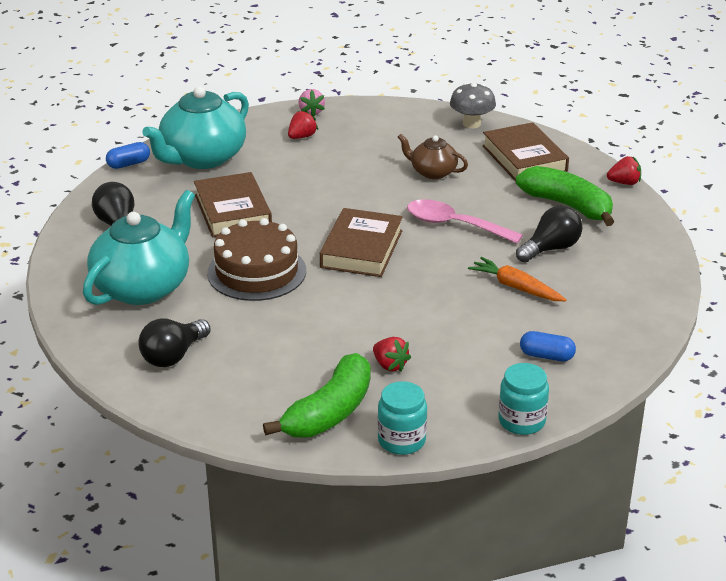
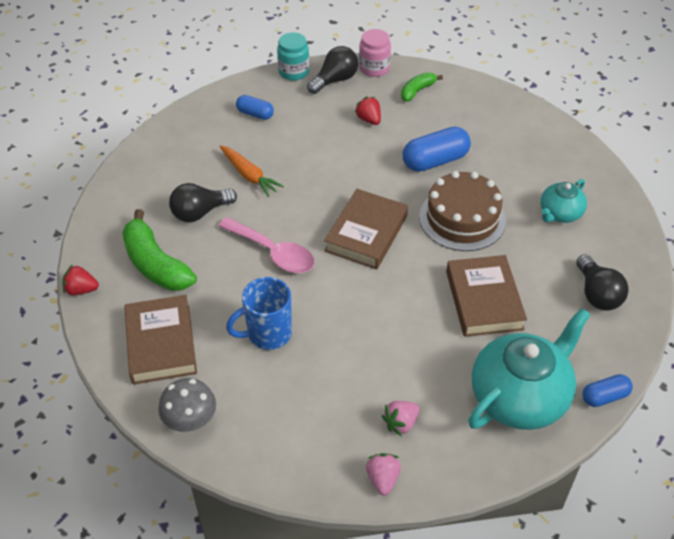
camera: 170 degrees left, 15 degrees up
(143, 287) = (560, 213): turquoise teapot -> turquoise teapot, size x0.53
(173, 356) = (527, 145): black light bulb -> black light bulb (335, 80)
(293, 325) = (435, 161): none -> blue capsule
(302, 137) = (401, 423): red strawberry -> pink strawberry
(329, 412) = (417, 91): green banana -> green banana, size x0.55
(401, 440) = (374, 68): turquoise jar -> pink jar
(432, 172) = (268, 334): brown teapot -> blue mug

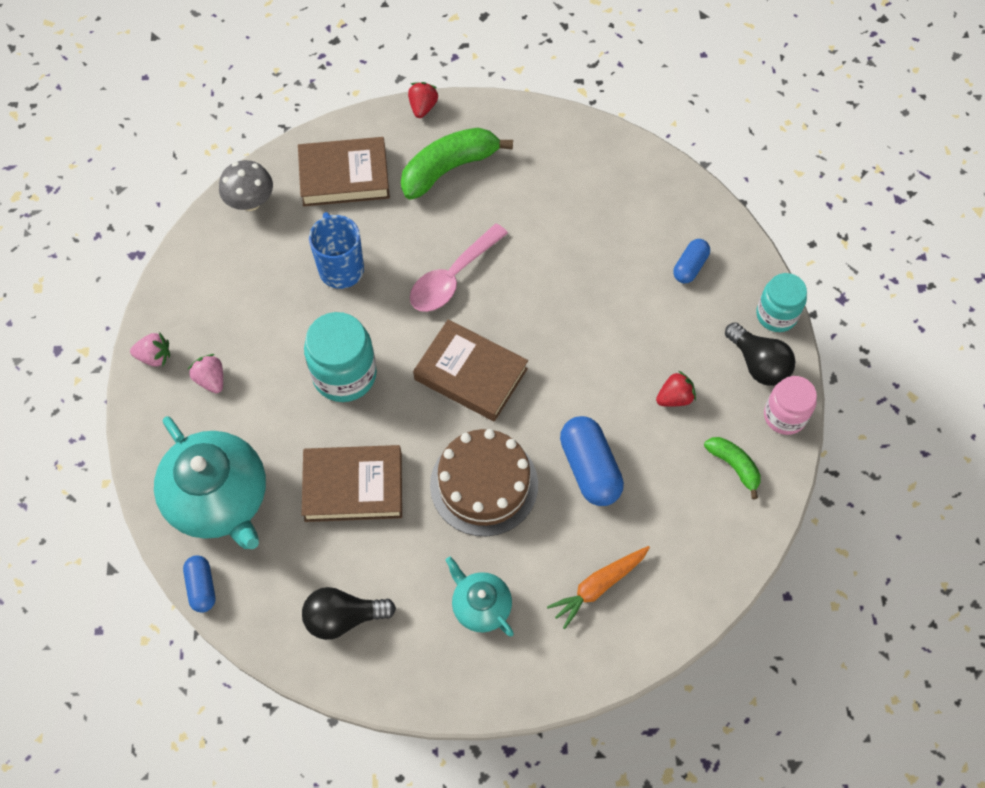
camera: 95 degrees right, 15 degrees up
(200, 212) = (521, 208): black light bulb -> none
(249, 175) = (577, 257): orange carrot -> orange carrot (598, 587)
(379, 318) = (344, 374): none -> turquoise jar

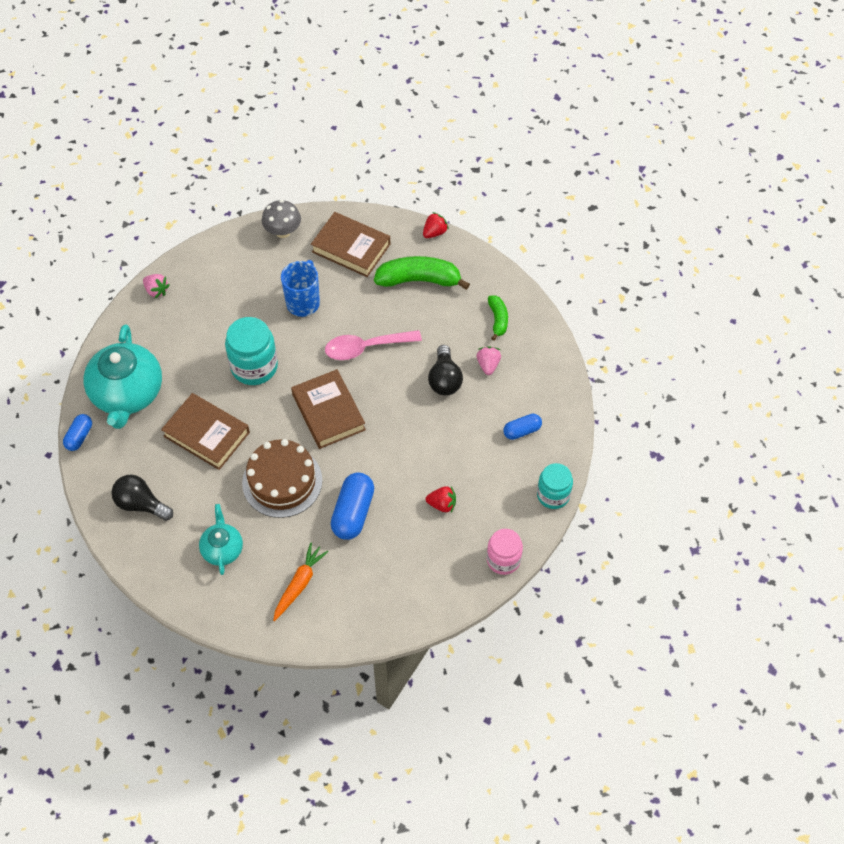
camera: 35 degrees right, 5 degrees down
(211, 380) = (177, 323): pink strawberry -> pink strawberry (488, 365)
(598, 587) = (299, 584): orange carrot -> orange carrot turned 120 degrees clockwise
(734, 466) = (444, 569): green banana -> green banana (498, 320)
(758, 364) = (514, 517): black light bulb -> black light bulb (444, 379)

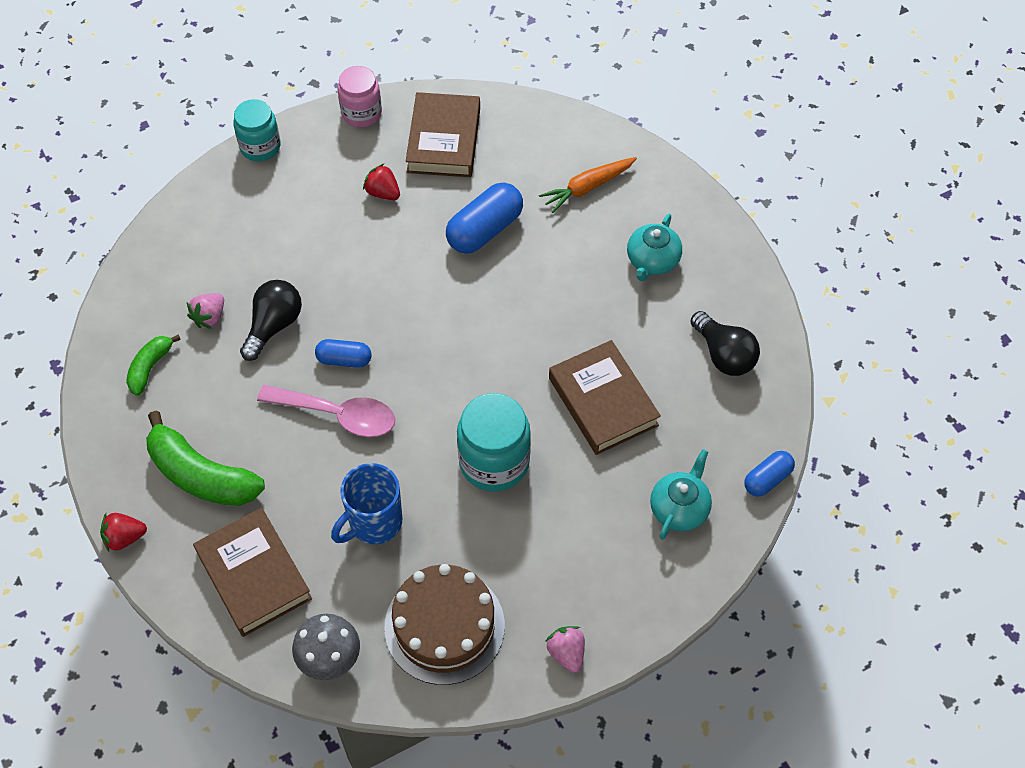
camera: 150 degrees left, 0 degrees up
(127, 394) = (679, 508): turquoise teapot -> turquoise teapot, size x0.53
(282, 481) = (543, 301): brown cake -> brown cake (444, 626)
(328, 412) = (439, 355): brown book -> brown book (444, 140)
(522, 431) = (236, 225): blue capsule -> blue capsule (344, 360)

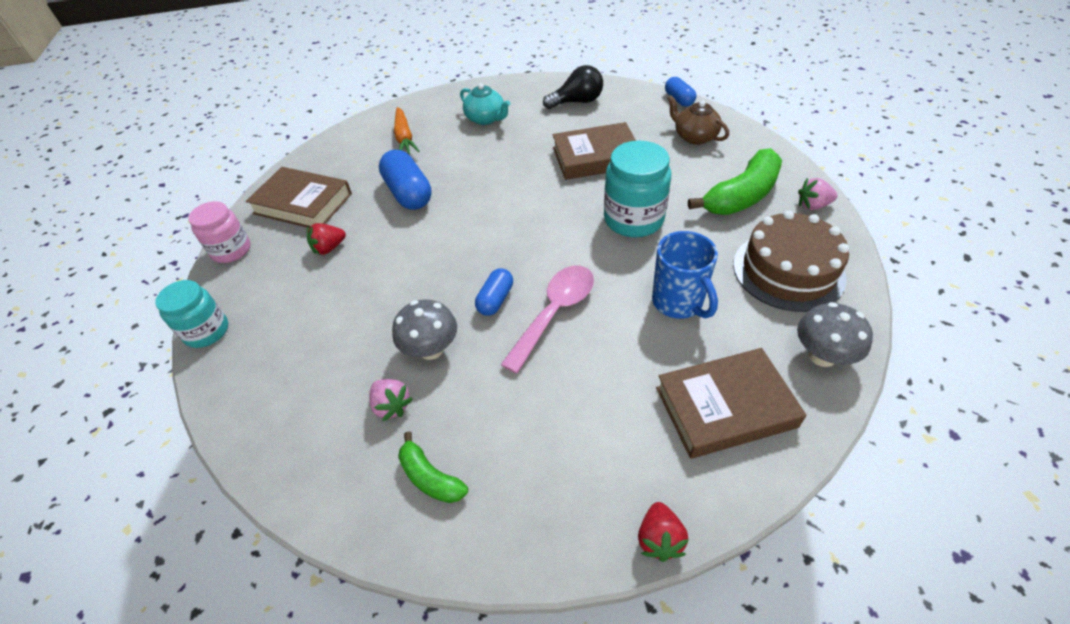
camera: 70 degrees left, 10 degrees down
(201, 475) = (591, 441): green banana -> green banana (741, 196)
(274, 325) = (431, 349): black light bulb -> grey mushroom
(679, 508) = (694, 137): turquoise teapot -> brown teapot

